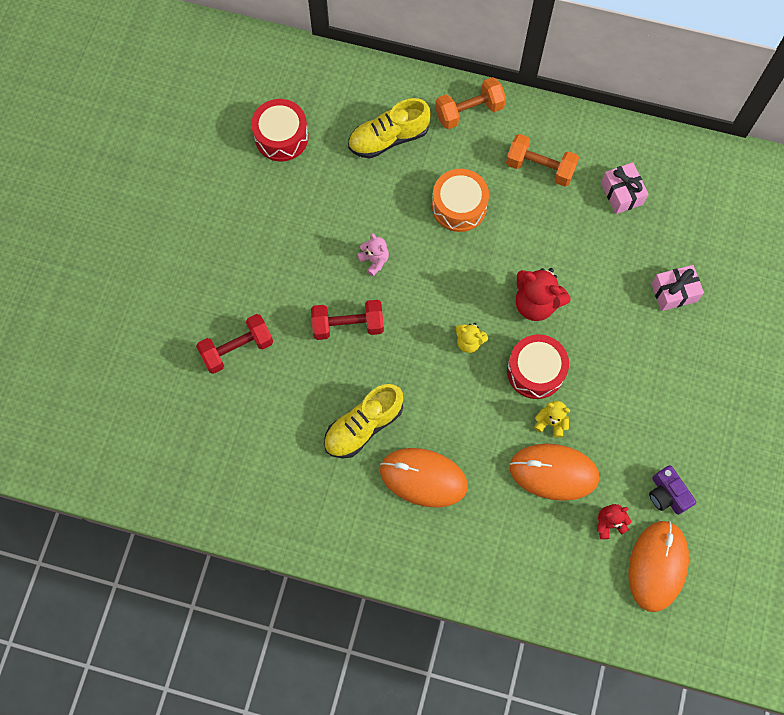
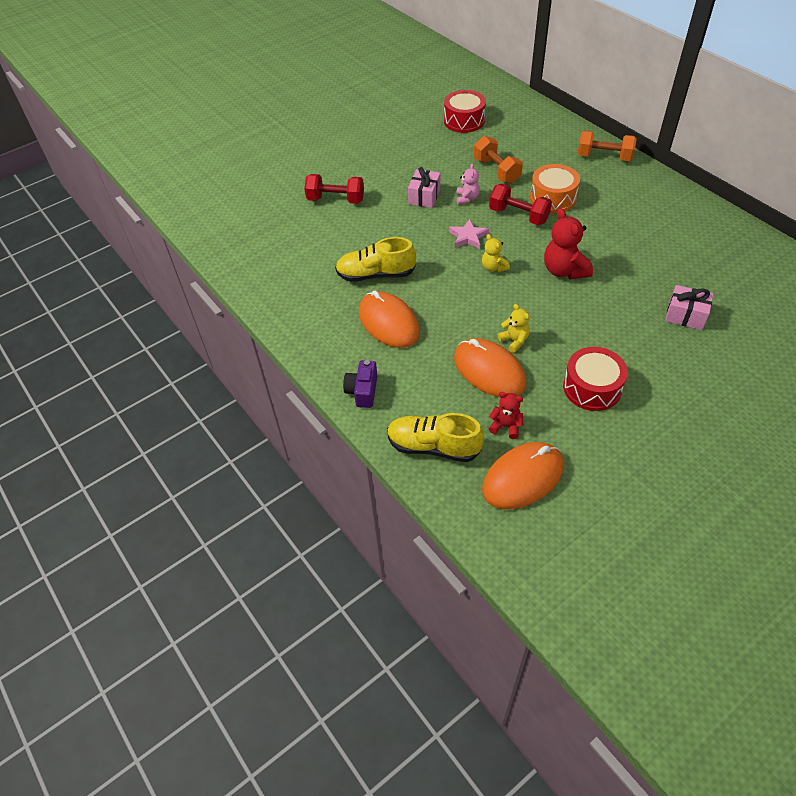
camera: 40 degrees right, 20 degrees down
(348, 325) = (417, 221): red dumbbell -> red dumbbell (518, 215)
(388, 138) = (534, 148): yellow shoe -> yellow shoe (433, 447)
(415, 315) = (468, 237): none -> pink star
(535, 371) = (529, 306): red drum -> red drum (592, 388)
(540, 168) = (632, 204): orange dumbbell -> orange dumbbell (496, 171)
(621, 193) = (687, 243): pink gift -> pink gift (424, 197)
(667, 494) = (572, 435): purple camera -> purple camera (362, 391)

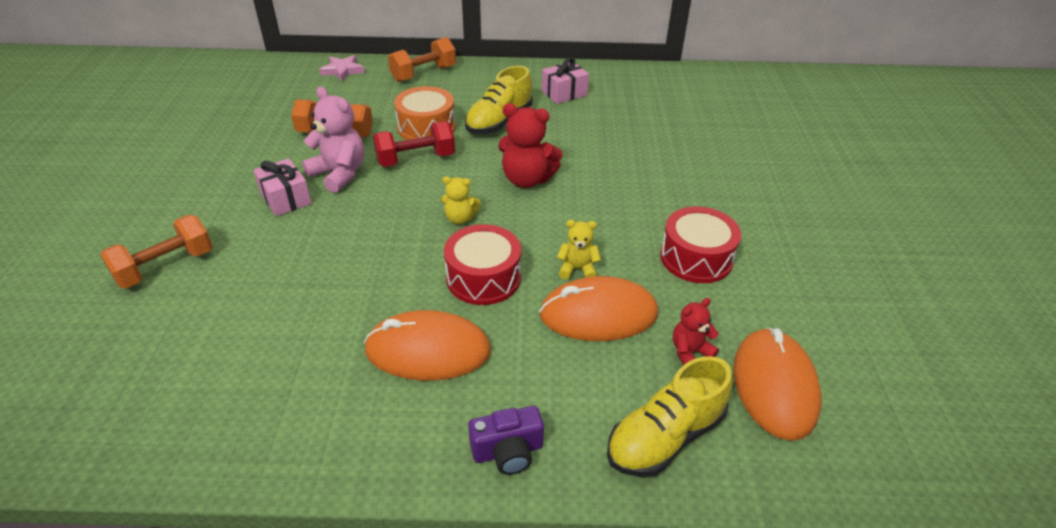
camera: 55 degrees left, 10 degrees down
(336, 200) = (165, 267): red dumbbell -> orange dumbbell
(362, 391) = (508, 451): purple camera -> purple camera turned 60 degrees counterclockwise
(376, 275) = (338, 312): yellow shoe -> yellow shoe (499, 121)
(464, 121) = (233, 108): red drum -> red drum (483, 278)
(467, 198) = (339, 174): pink teddy bear -> pink teddy bear, size x1.74
(468, 237) = (392, 207): pink star -> pink star (342, 70)
(685, 315) = (666, 153): pink gift -> pink gift (564, 93)

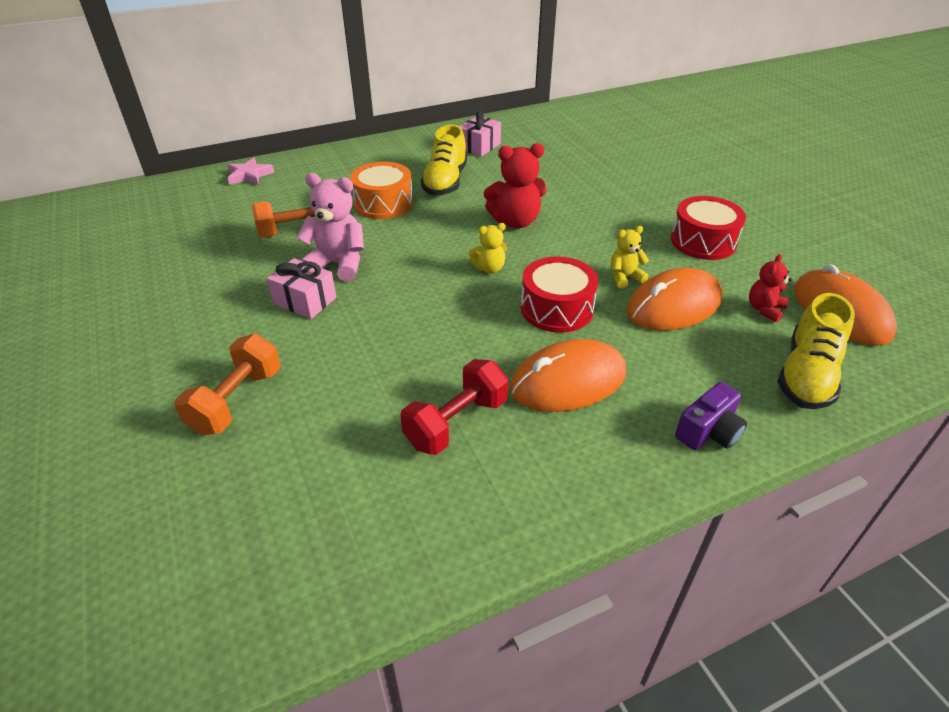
camera: 25 degrees left, 0 degrees up
(416, 159) = (400, 232): red dumbbell -> red dumbbell (456, 423)
(423, 74) = (335, 160): orange dumbbell -> none

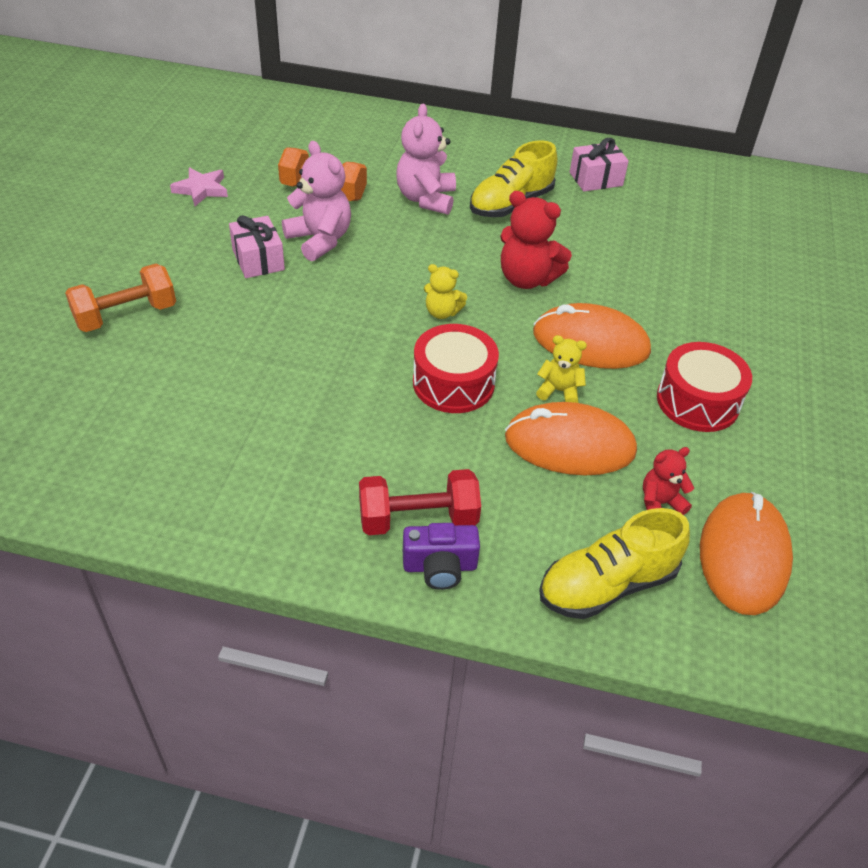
camera: 35 degrees right, 5 degrees up
(249, 175) = (344, 115): pink star -> pink star (201, 189)
(383, 203) = (426, 199): orange drum -> pink teddy bear
(456, 423) = (251, 427): red dumbbell -> red dumbbell (418, 519)
(568, 381) = (379, 450): orange mouse -> orange mouse (590, 342)

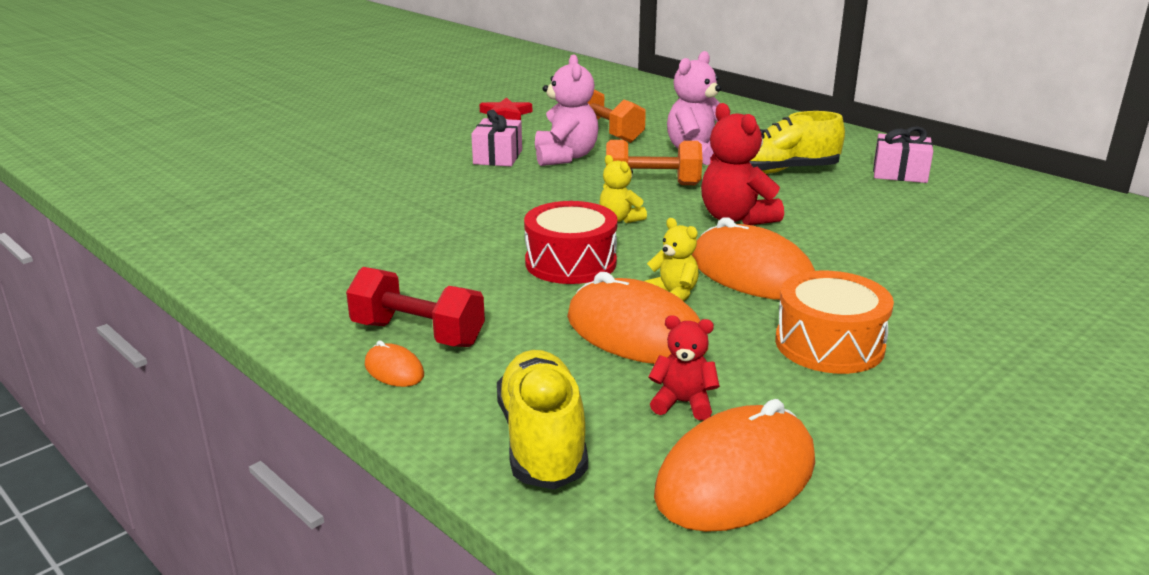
camera: 35 degrees right, 20 degrees down
(126, 315) = (355, 163): orange dumbbell -> orange dumbbell (652, 184)
(201, 189) = (505, 114): pink star -> red star
(440, 566) = (394, 370): purple camera -> orange mouse
(607, 585) = (542, 441): yellow shoe -> yellow shoe turned 75 degrees clockwise
(697, 401) = (829, 344): red drum -> orange drum

